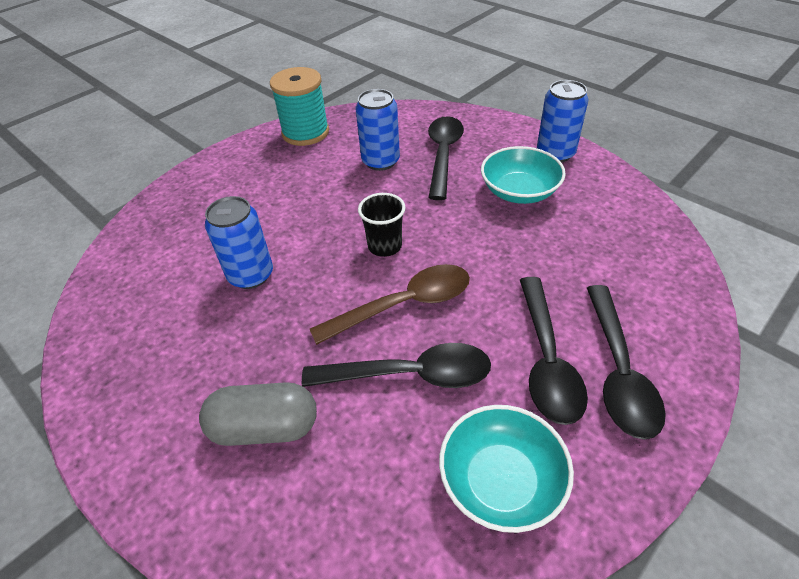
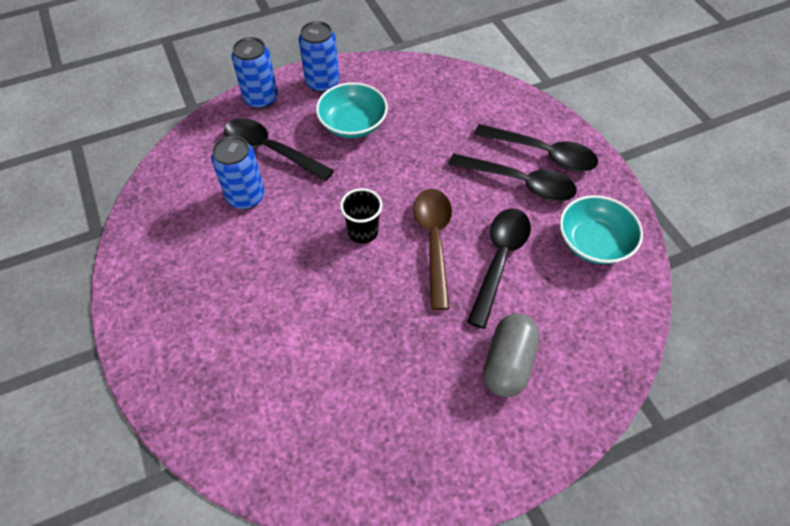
camera: 70 degrees left, 10 degrees up
(251, 275) = (341, 340): blue can -> blue can (261, 99)
(305, 133) = (147, 242): turquoise spool -> none

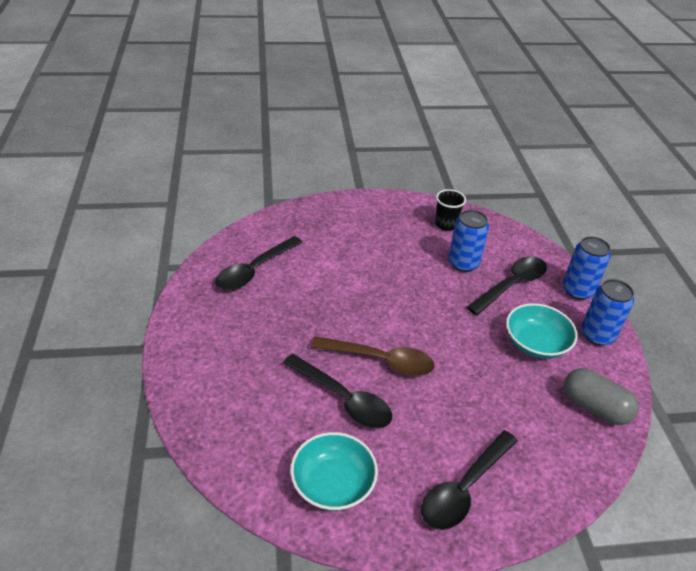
camera: 105 degrees right, 15 degrees down
(363, 232) = (406, 319): black cup -> black cup (446, 225)
(508, 363) = (248, 370): grey capsule -> grey capsule (594, 407)
(519, 182) = (428, 449): black spoon -> black spoon (254, 270)

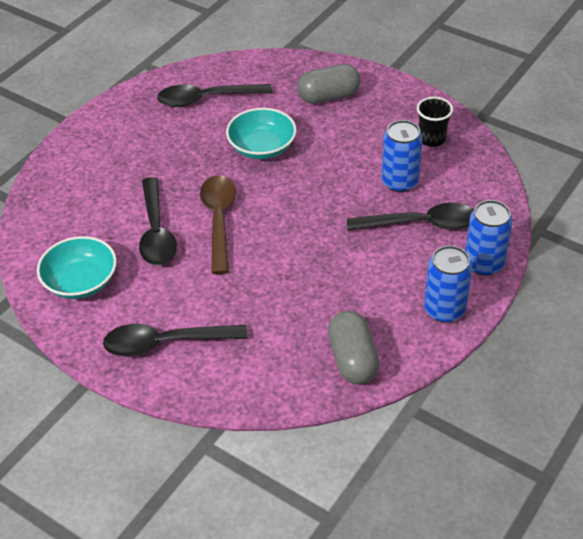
camera: 45 degrees right, 5 degrees up
(344, 227) = (328, 97): none -> grey capsule
(380, 360) = (219, 220): brown spoon -> brown spoon turned 150 degrees counterclockwise
(536, 343) = (372, 282): turquoise bowl -> turquoise bowl (262, 147)

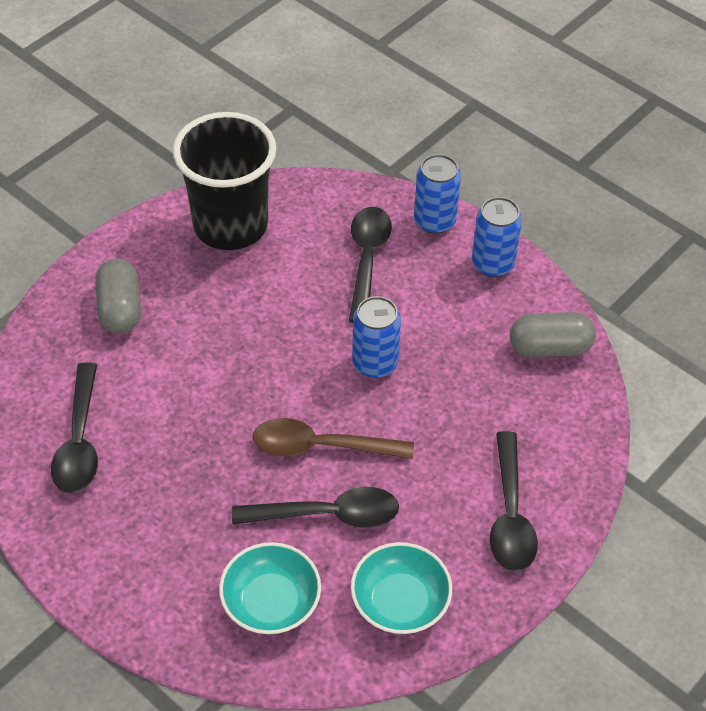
camera: 85 degrees left, 5 degrees up
(262, 147) = (198, 389): turquoise bowl -> turquoise bowl (271, 602)
(399, 182) = (296, 266): blue can -> blue can (375, 363)
(432, 139) = (230, 225): black cup -> black cup, size x2.31

